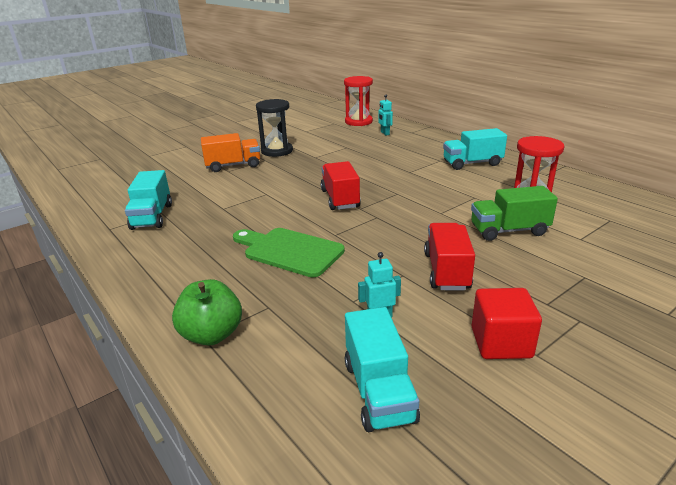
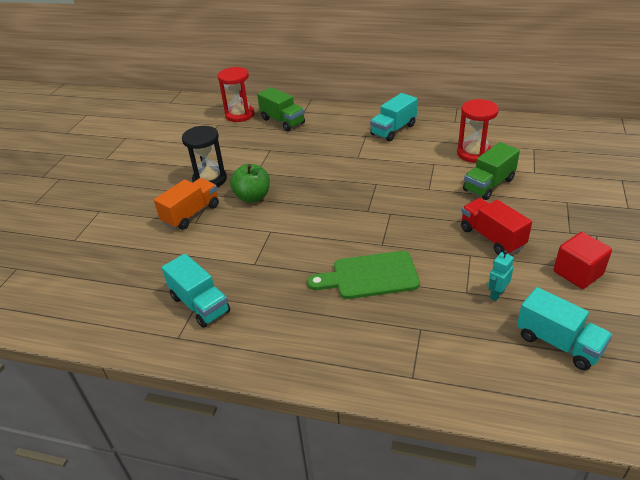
camera: 35 degrees left, 10 degrees up
(212, 334) = (415, 371): green apple -> green apple (252, 197)
(340, 199) = (340, 208): red truck -> none
(385, 133) = (282, 121): turquoise robot -> green truck

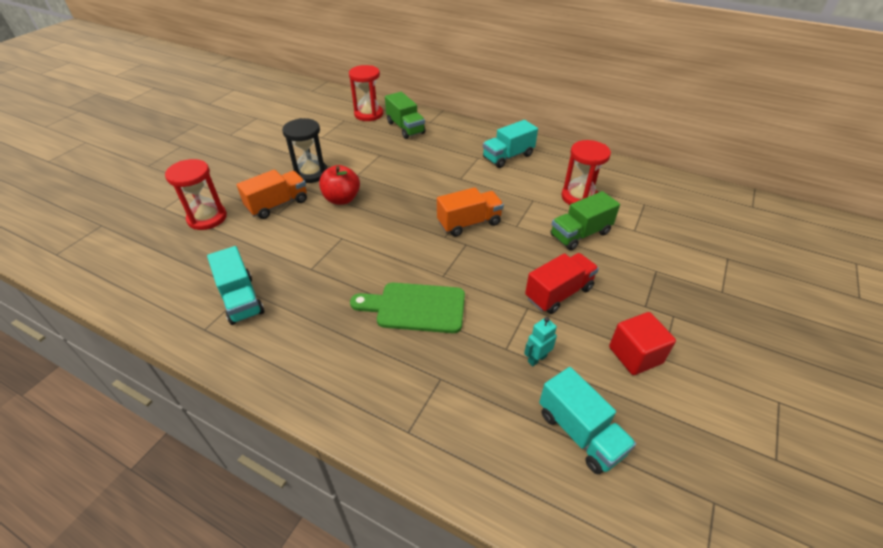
camera: 10 degrees right, 5 degrees up
(125, 240) = (207, 218): none -> red hourglass
(252, 197) = (342, 199): green apple -> red apple
(384, 195) = (469, 223): none -> orange truck
(492, 237) = (558, 293): red truck -> red truck turned 75 degrees clockwise

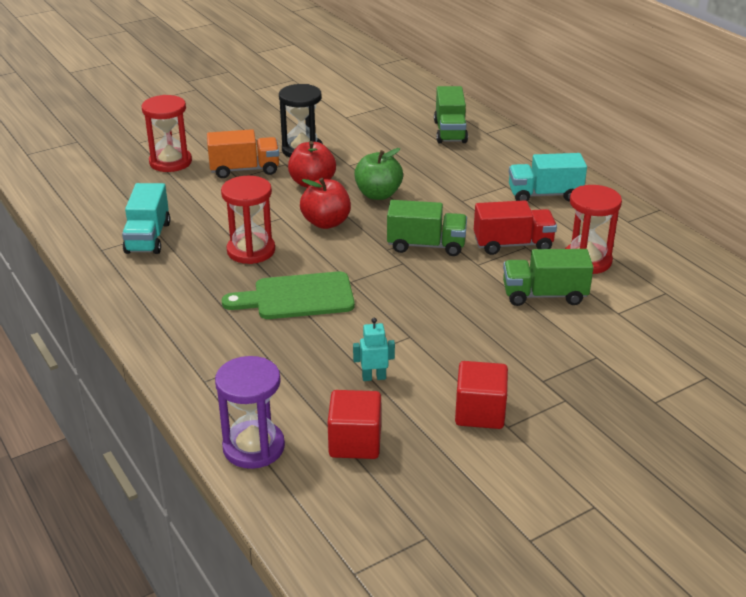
camera: 30 degrees right, 10 degrees down
(368, 114) = (420, 106): red hourglass -> red hourglass (251, 251)
(381, 230) = (326, 223): none -> red apple
(399, 192) = (378, 194): none -> green apple
(415, 307) = (297, 297): green cutting board -> green cutting board turned 45 degrees counterclockwise
(469, 223) = (426, 245): orange truck -> green truck
(509, 484) = (253, 447): none -> purple hourglass
(558, 293) = (456, 336): red truck -> red truck (513, 244)
(580, 432) = (355, 442): turquoise truck -> red cube

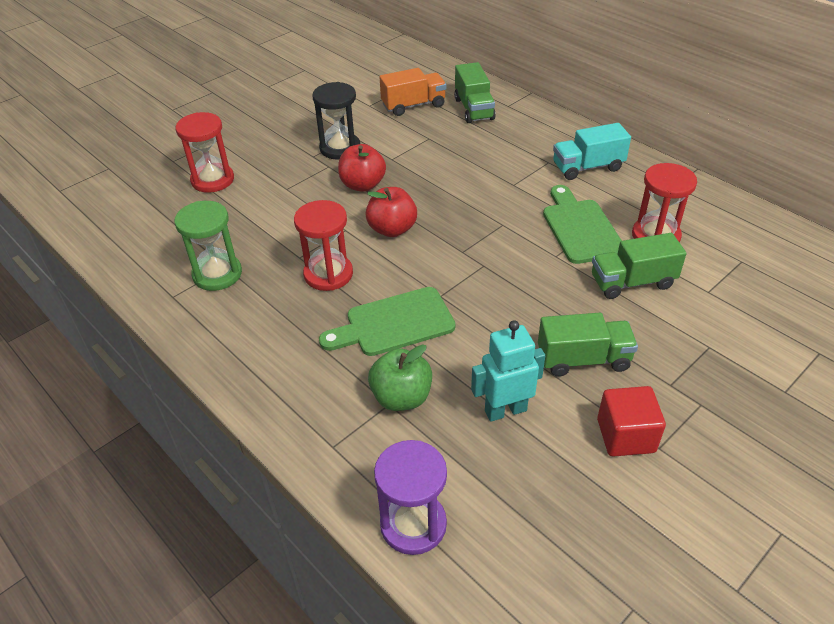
camera: 10 degrees left, 10 degrees up
(148, 237) = (217, 274): turquoise truck -> green hourglass
(244, 169) = (290, 178): orange truck -> orange truck (413, 105)
(355, 442) = (516, 498): red cube -> none
(374, 377) = (505, 410): turquoise robot -> turquoise robot, size x1.68
(378, 194) = (431, 189): green apple -> green apple (401, 397)
(426, 245) = (499, 241): green truck -> green truck (583, 359)
(513, 244) = (580, 228): red truck -> green cutting board

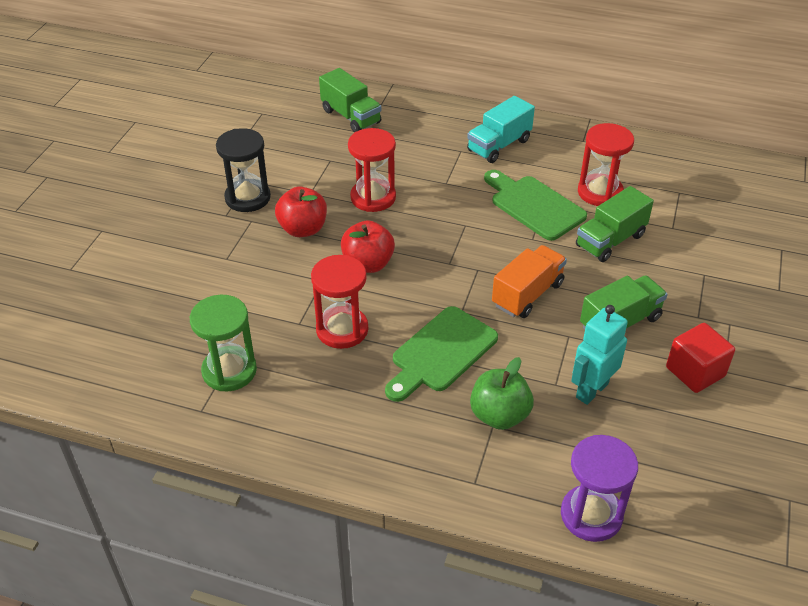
camera: 30 degrees left, 0 degrees up
(212, 180) = (136, 275): red hourglass -> red hourglass (373, 197)
(413, 105) = (287, 130): orange truck -> orange truck (527, 294)

